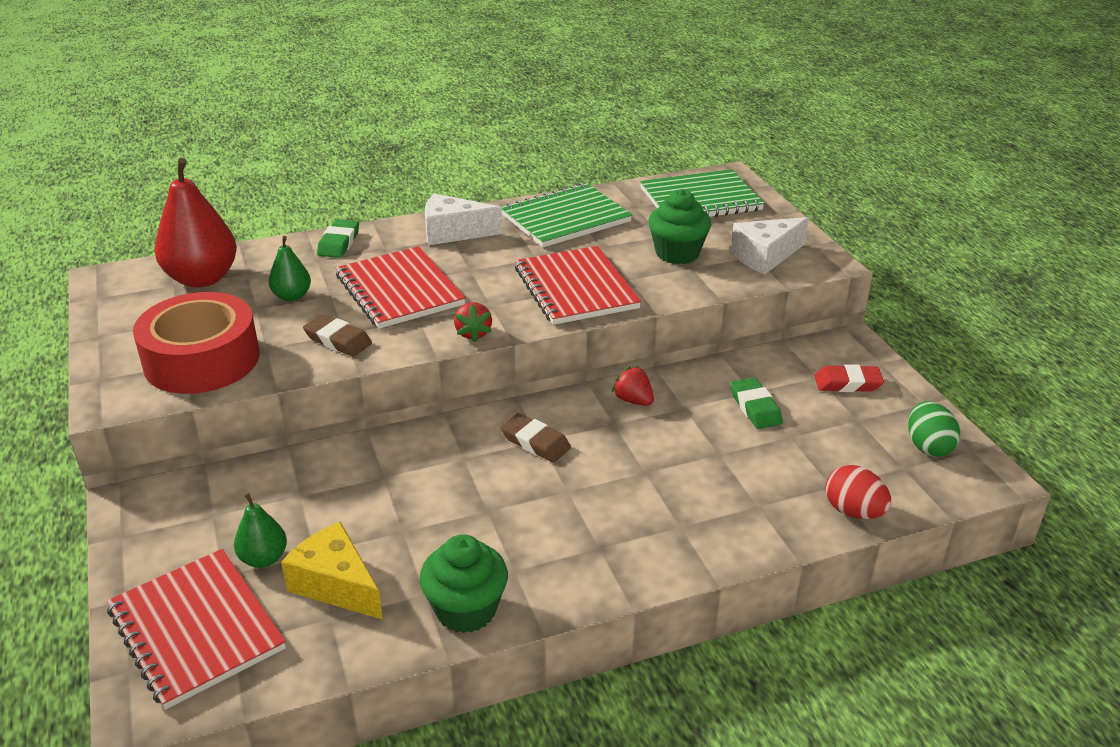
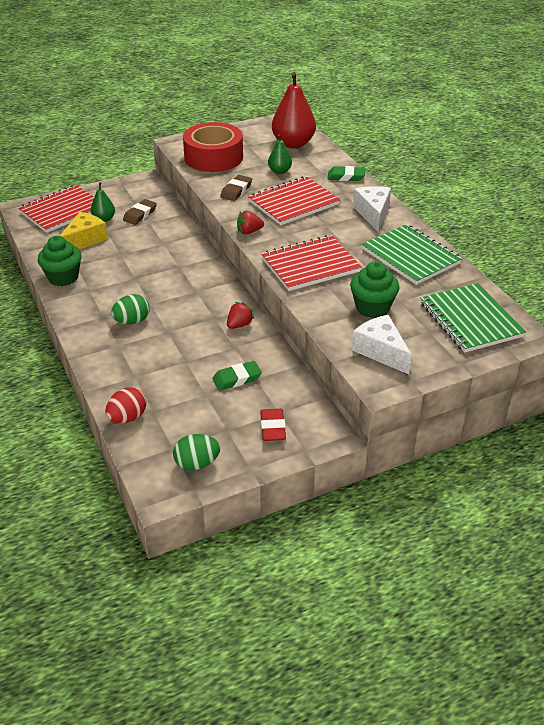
camera: 85 degrees right, 5 degrees up
(535, 442) = (194, 289): brown eraser -> brown eraser (140, 214)
(617, 511) = (132, 321): none -> green egg

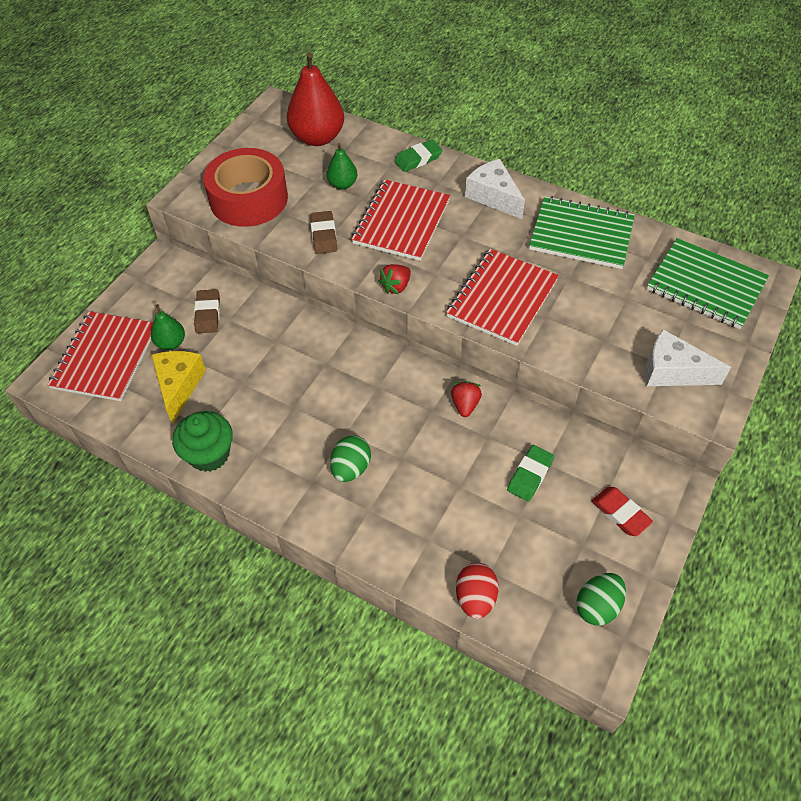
camera: 35 degrees left, 15 degrees up
(372, 308) = (612, 321): green cupcake -> none

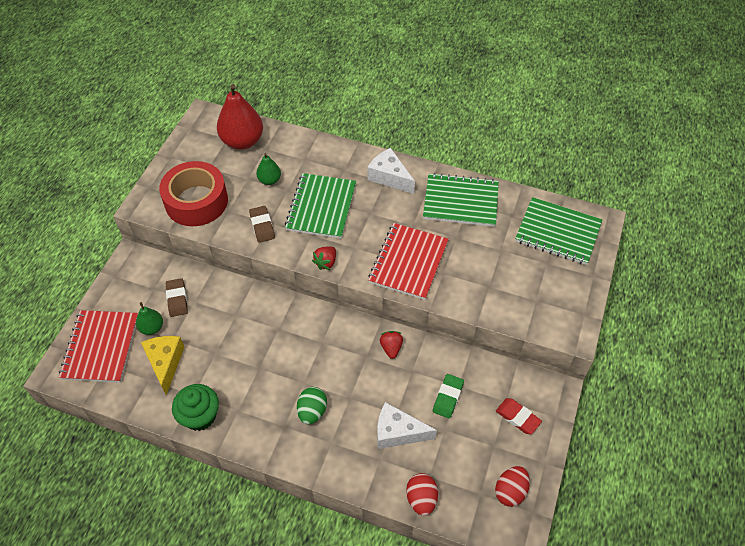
camera: 10 degrees left, 0 degrees up
(401, 222) = (321, 207): red notebook -> green notebook
(418, 159) = (326, 151): green eraser -> none
(597, 606) = (510, 491): green egg -> red egg
(672, 371) = (541, 305): white cheese -> white cheese (398, 432)

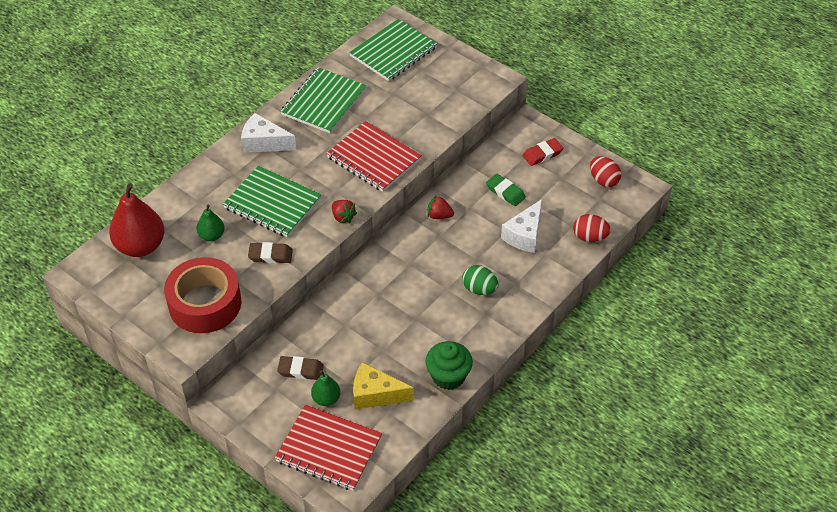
camera: 70 degrees left, 5 degrees down
(389, 177) = (264, 143): white cheese -> white cheese turned 45 degrees clockwise

